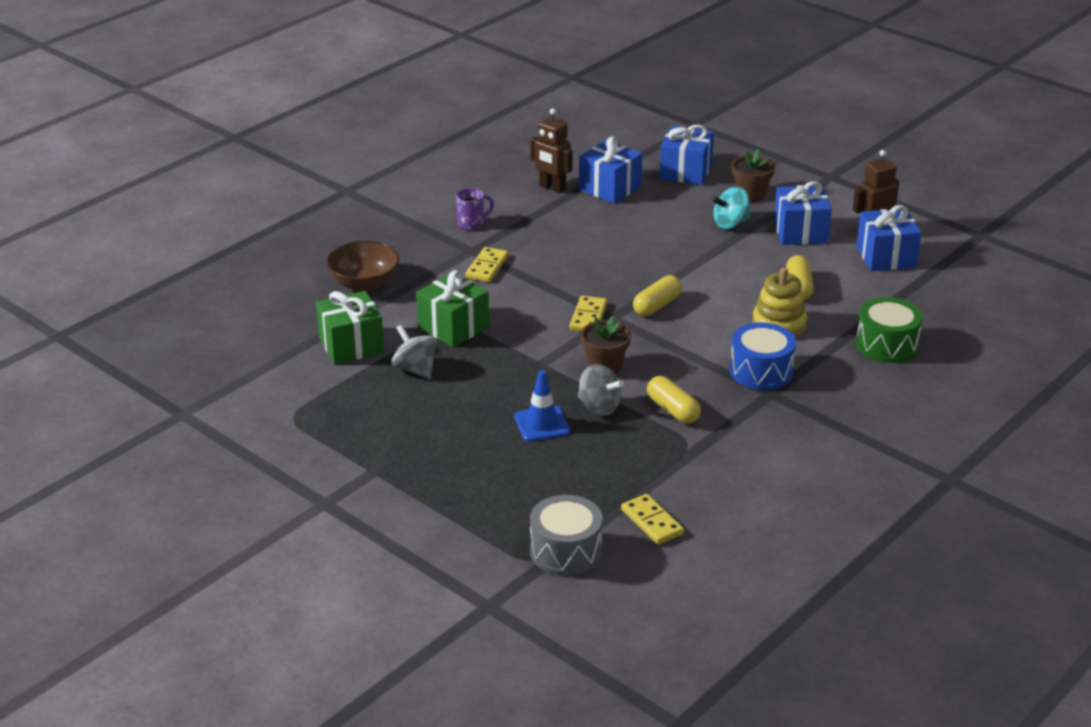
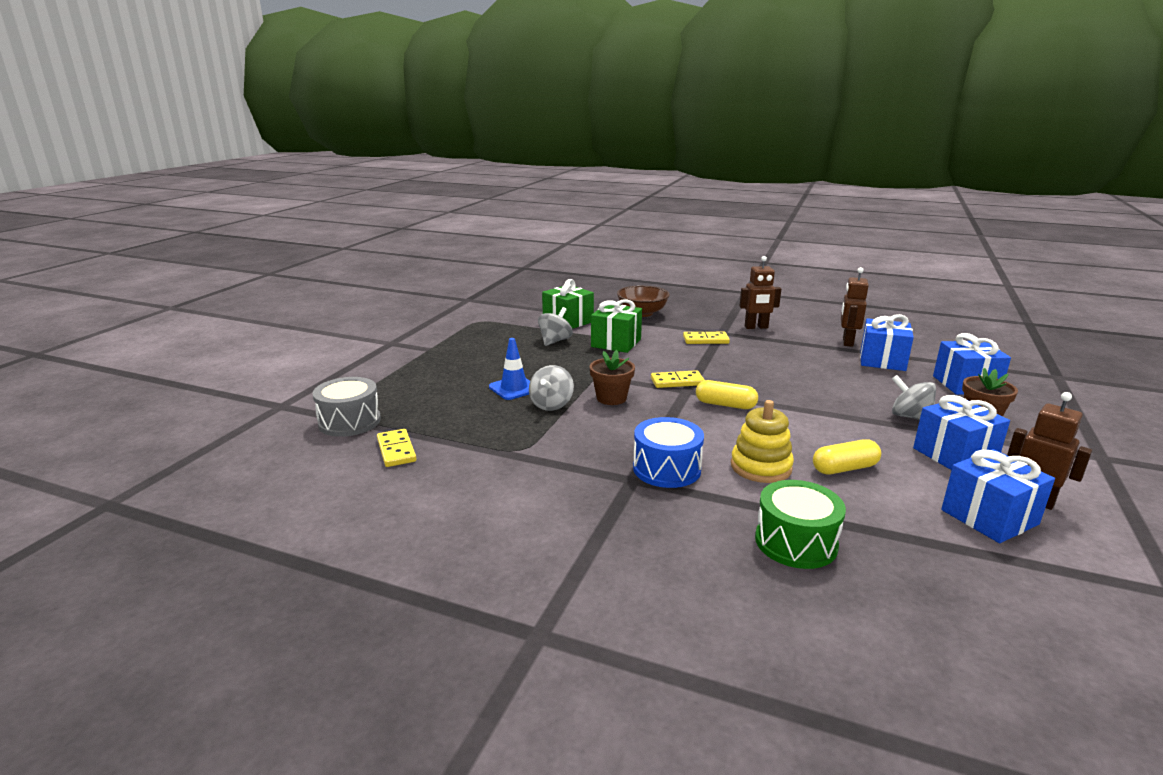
camera: 70 degrees right, 10 degrees down
(472, 224) = (756, 327): purple mug -> brown robot
(652, 522) = (396, 450): yellow domino -> yellow domino turned 60 degrees counterclockwise
(673, 410) = (568, 435): yellow capsule -> none
(730, 224) = (910, 417): turquoise spinning top -> grey spinning top

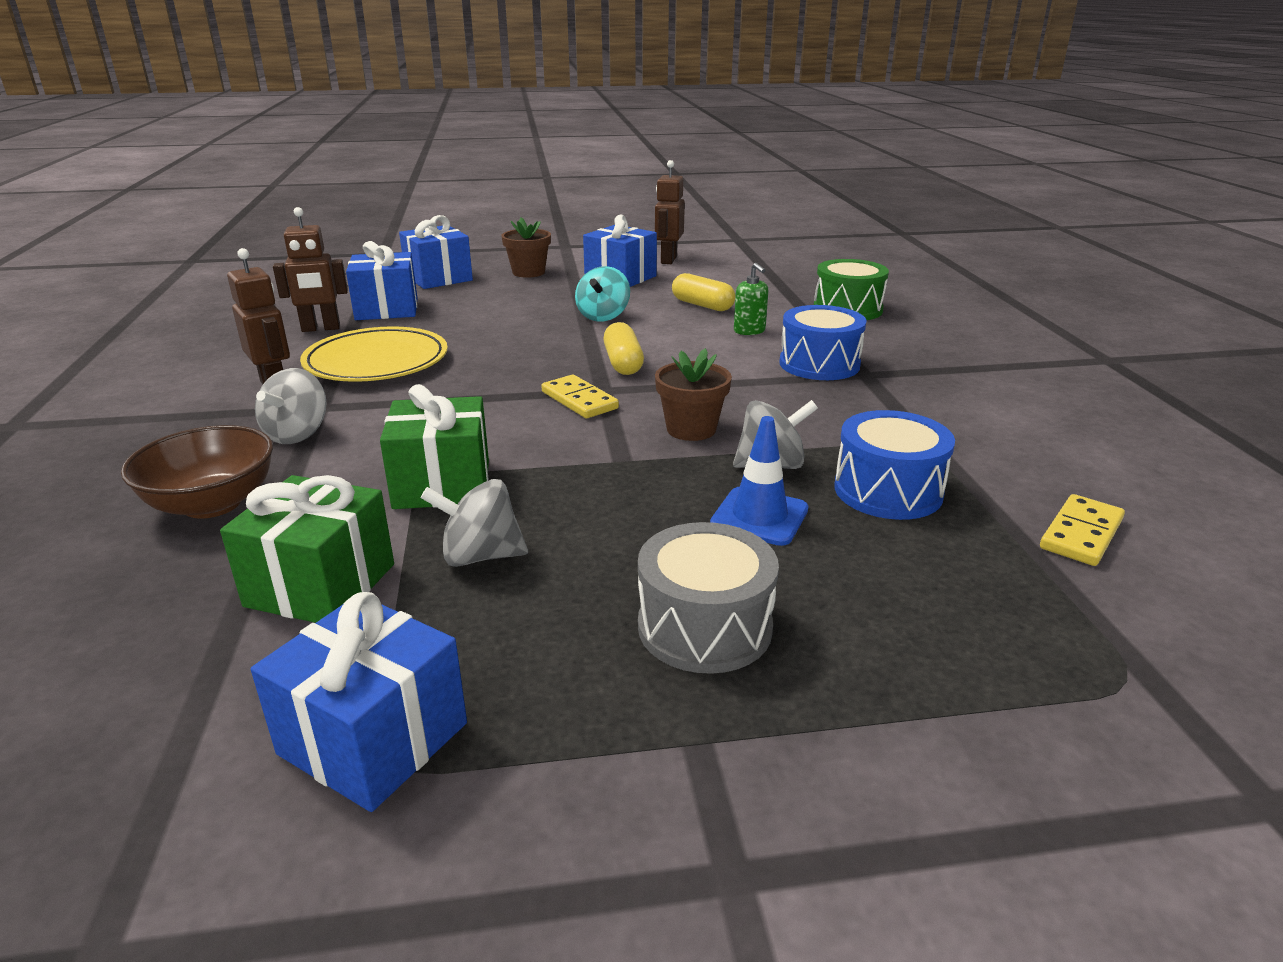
camera: 120 degrees left, 5 degrees up
(349, 422) = (1119, 635): grey drum -> grey drum (704, 627)
(493, 422) = (888, 491): none -> blue drum
(705, 340) = (370, 412): yellow domino -> none
(761, 467) = (749, 331): yellow stacking toy -> green soap dispenser
(777, 348) = (376, 362): none -> yellow plate
(832, 421) = (603, 316): none -> turquoise spinning top
(910, 417) = (553, 292): grey spinning top -> grey spinning top (297, 434)
(989, 517) = (713, 268): blue gift -> blue gift (373, 738)

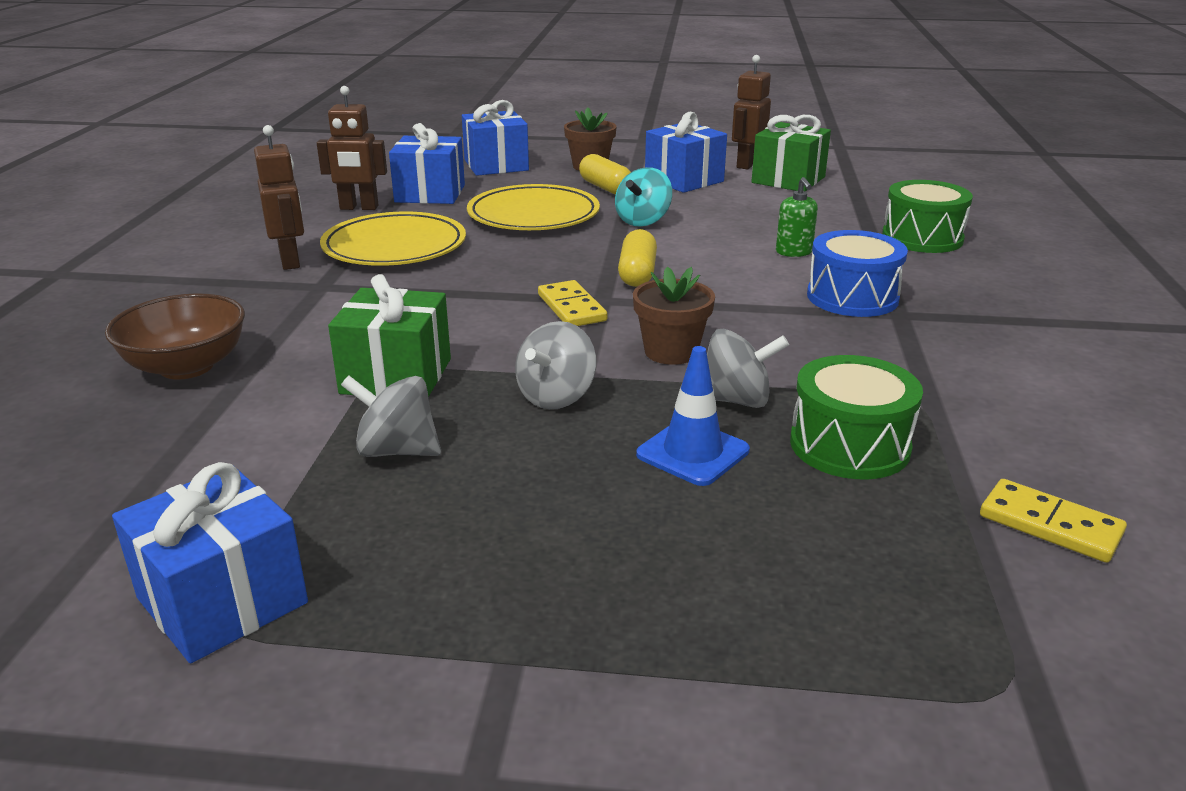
camera: 15 degrees right, 0 degrees up
(297, 434) = (289, 310): grey spinning top -> grey spinning top (556, 397)
(321, 585) = (243, 455): green gift -> green gift (788, 180)
(498, 320) = (533, 215): none -> yellow plate
(702, 305) = (757, 218): yellow capsule -> yellow capsule (605, 188)
(704, 627) = (575, 554): grey drum -> none
(888, 491) = (849, 445): blue drum -> green drum
(1081, 534) = (1050, 525): yellow domino -> yellow domino turned 75 degrees clockwise

